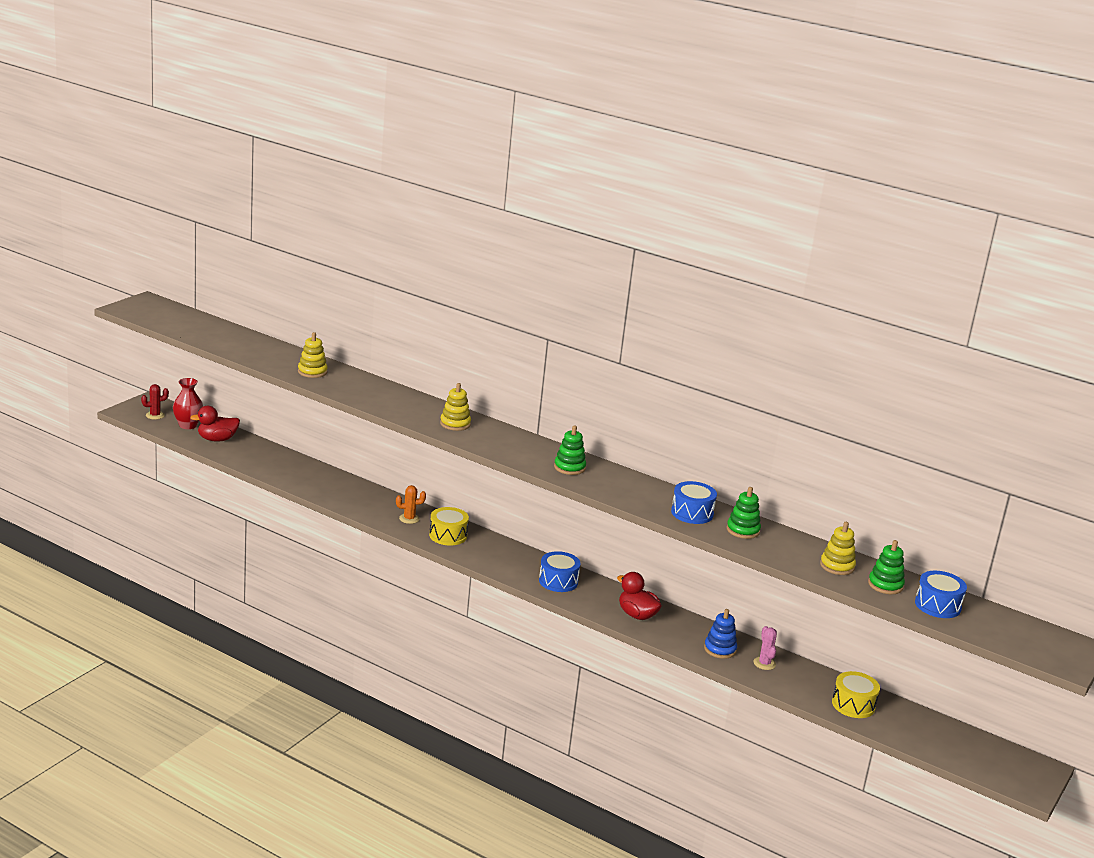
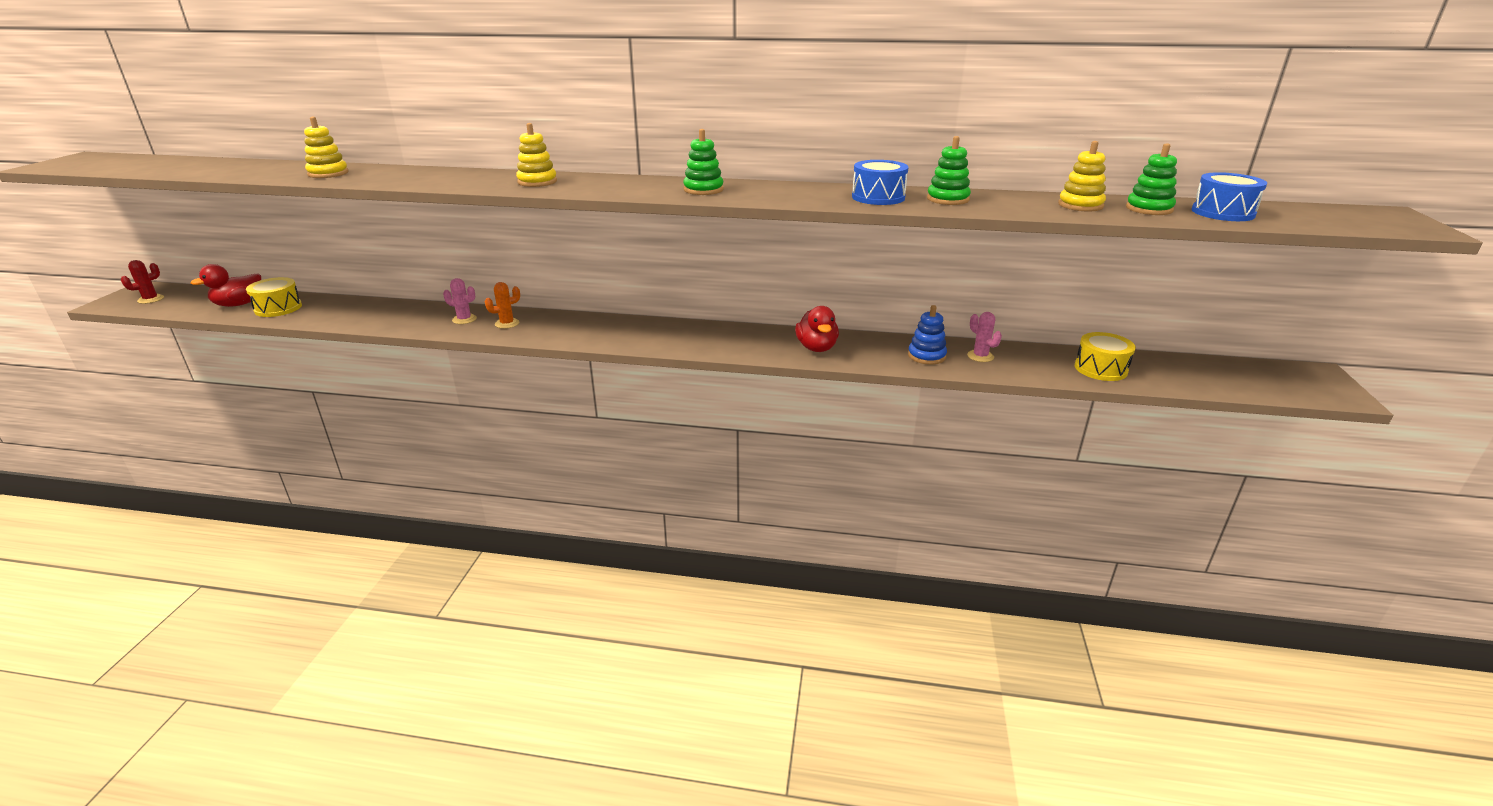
camera: 20 degrees left, 5 degrees up
(188, 425) = (197, 299): red vase -> none
(378, 505) = (464, 319): none -> pink cactus
(448, 535) = (560, 328): yellow drum -> yellow drum (278, 308)
(558, 581) = (710, 339): blue drum -> none
(637, 615) = (816, 348): red duck -> red duck turned 120 degrees counterclockwise

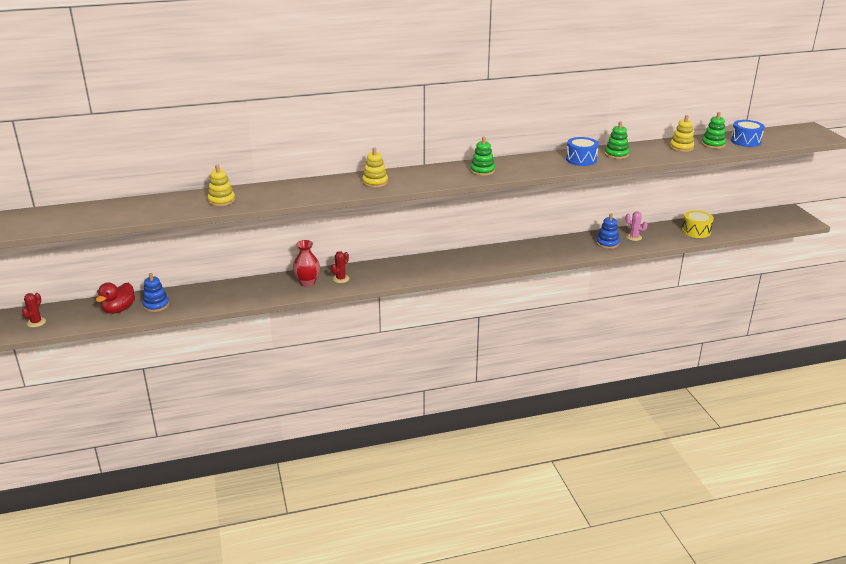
camera: 25 degrees left, 0 degrees up
(278, 308) = (156, 305): yellow drum -> blue stacking toy
(464, 319) = (307, 282): pink cactus -> red vase
(507, 323) = (340, 279): orange cactus -> red cactus
(816, 348) = (545, 252): red duck -> none

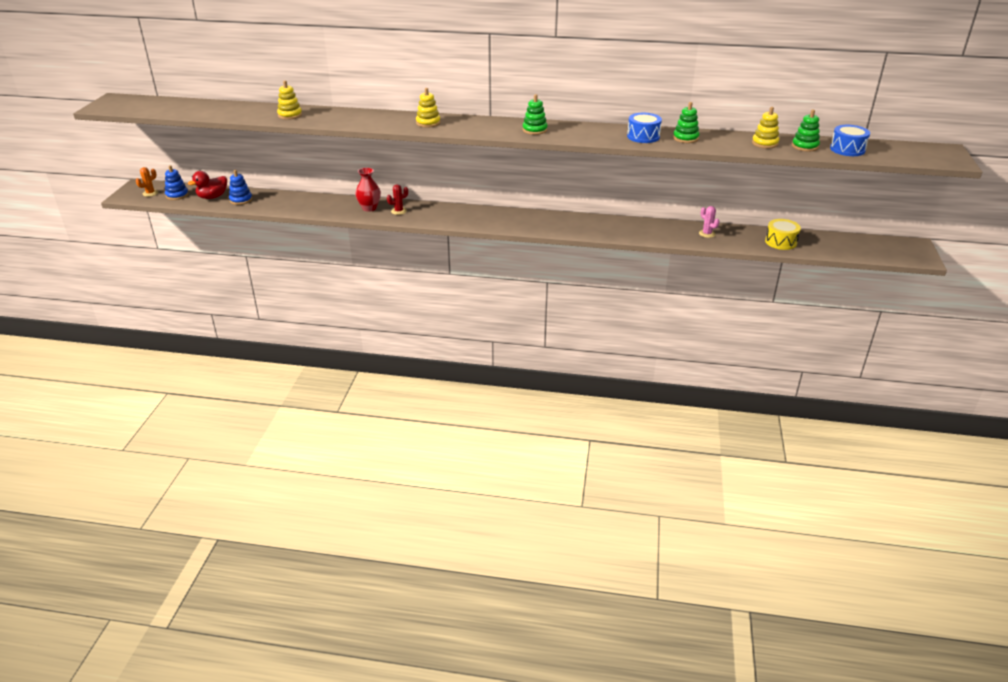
camera: 25 degrees right, 5 degrees up
(36, 322) = (150, 193): red cactus -> orange cactus
(607, 243) = (673, 233): blue stacking toy -> blue stacking toy (177, 195)

